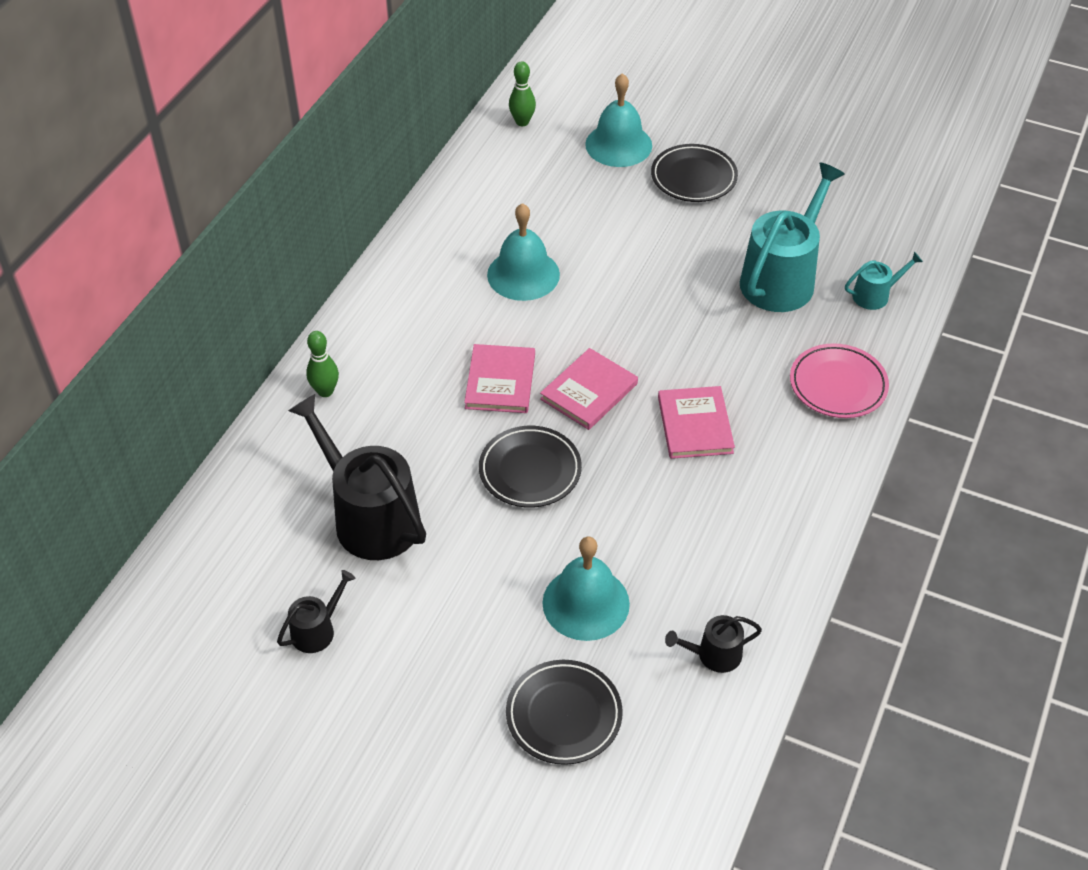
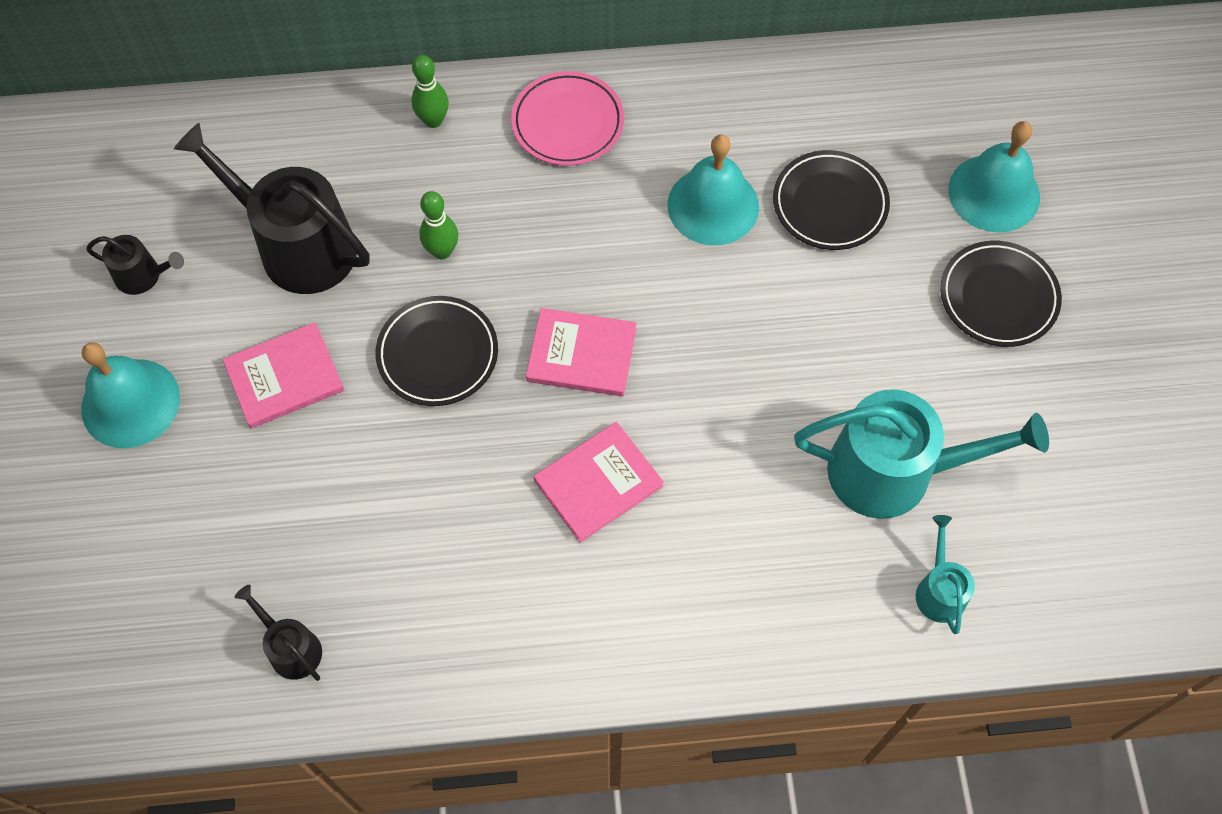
camera: 60 degrees right, 15 degrees up
(370, 517) = (297, 245): black watering can -> black watering can turned 75 degrees counterclockwise
(500, 381) = (543, 264): pink book -> pink book (285, 377)
(522, 122) = (956, 80): green bowling pin -> green bowling pin (442, 251)
(564, 715) = (148, 539): black plate -> black plate (830, 204)
(586, 603) = (294, 492): turquoise bell -> turquoise bell (130, 403)
(838, 385) = (757, 610): pink plate -> pink plate (567, 123)
(875, 295) = (939, 590): turquoise watering can -> turquoise watering can turned 135 degrees counterclockwise

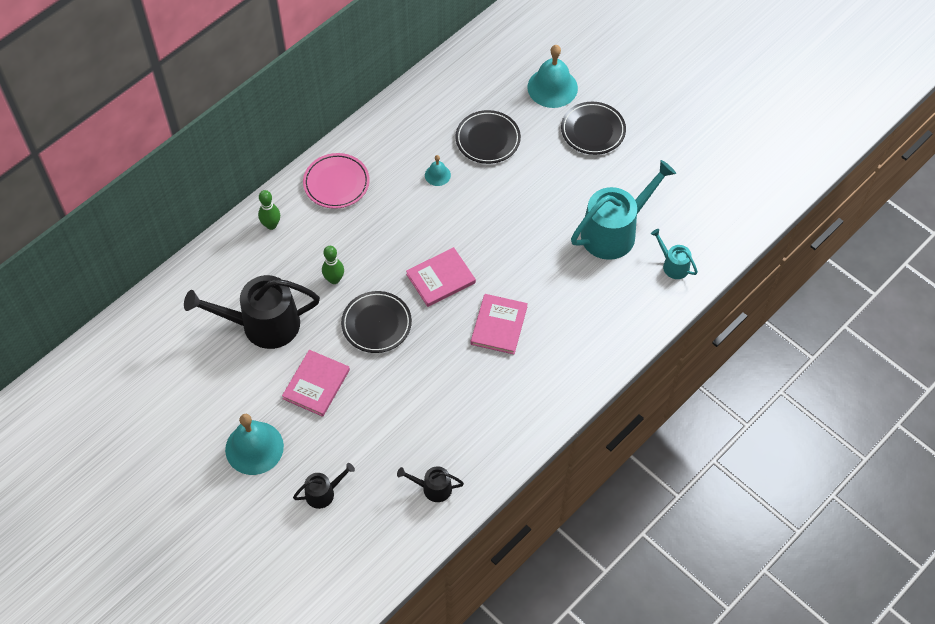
camera: 40 degrees left, 5 degrees down
(143, 276) = (201, 391): black watering can -> black watering can (323, 493)
(713, 205) = (437, 175): turquoise bell -> turquoise bell, size x0.50

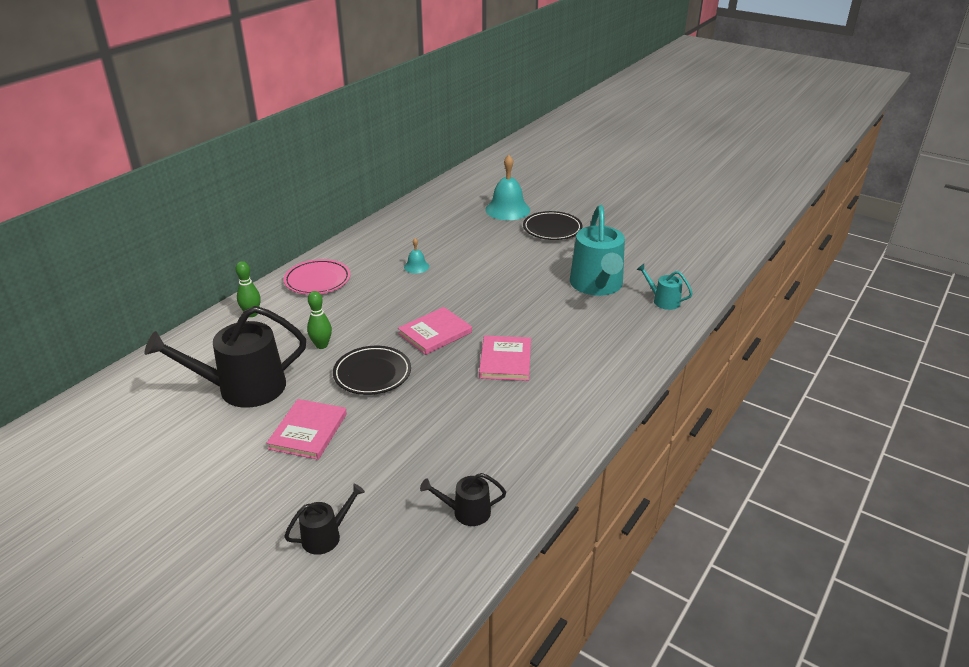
camera: 10 degrees left, 25 degrees down
(254, 448) = (232, 501): turquoise bell -> none
(487, 139) = (458, 242): black plate -> none
(614, 232) = (597, 285): turquoise watering can -> turquoise watering can turned 135 degrees clockwise

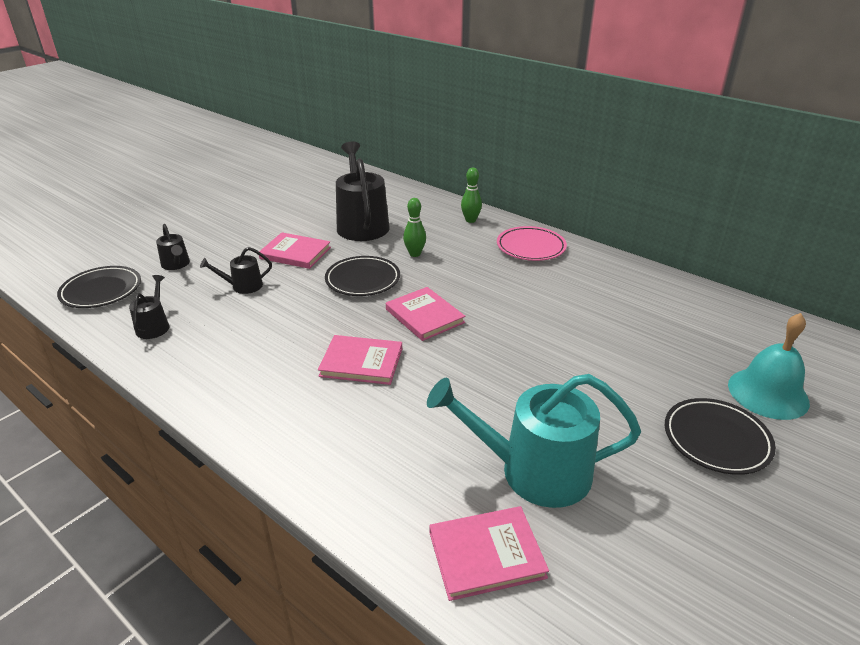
camera: 95 degrees right, 0 degrees up
(382, 459) = (243, 286): none -> black watering can
(391, 594) = (101, 291): none -> black plate
(416, 266) = (568, 306): turquoise bell -> none
(663, 301) = (486, 554): turquoise watering can -> pink book

